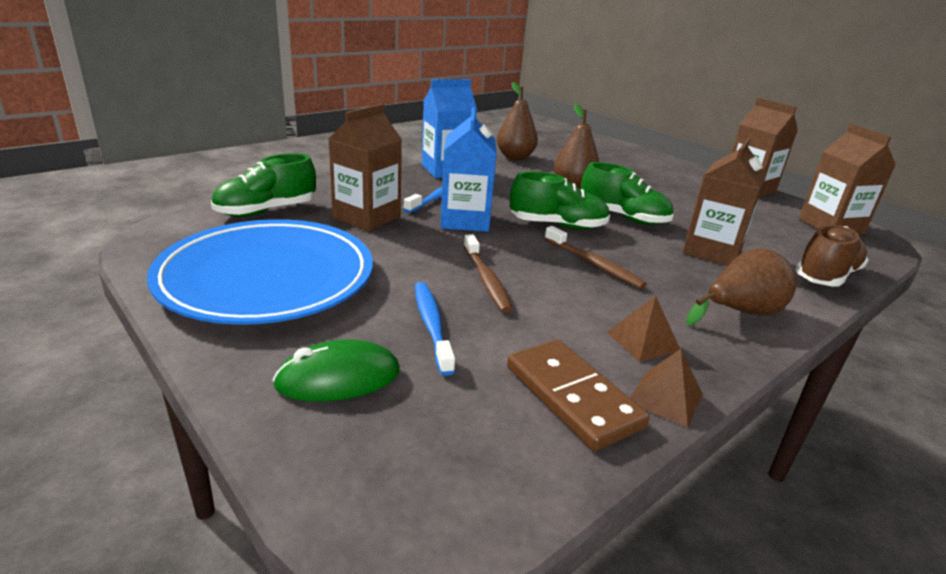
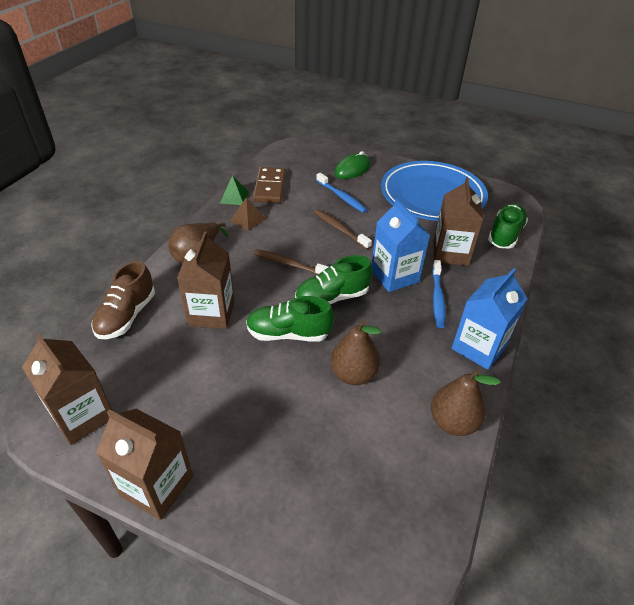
camera: 155 degrees right, 15 degrees up
(572, 396) = (270, 187): brown domino -> brown domino turned 60 degrees clockwise
(665, 398) = (234, 197): brown pyramid -> green pyramid

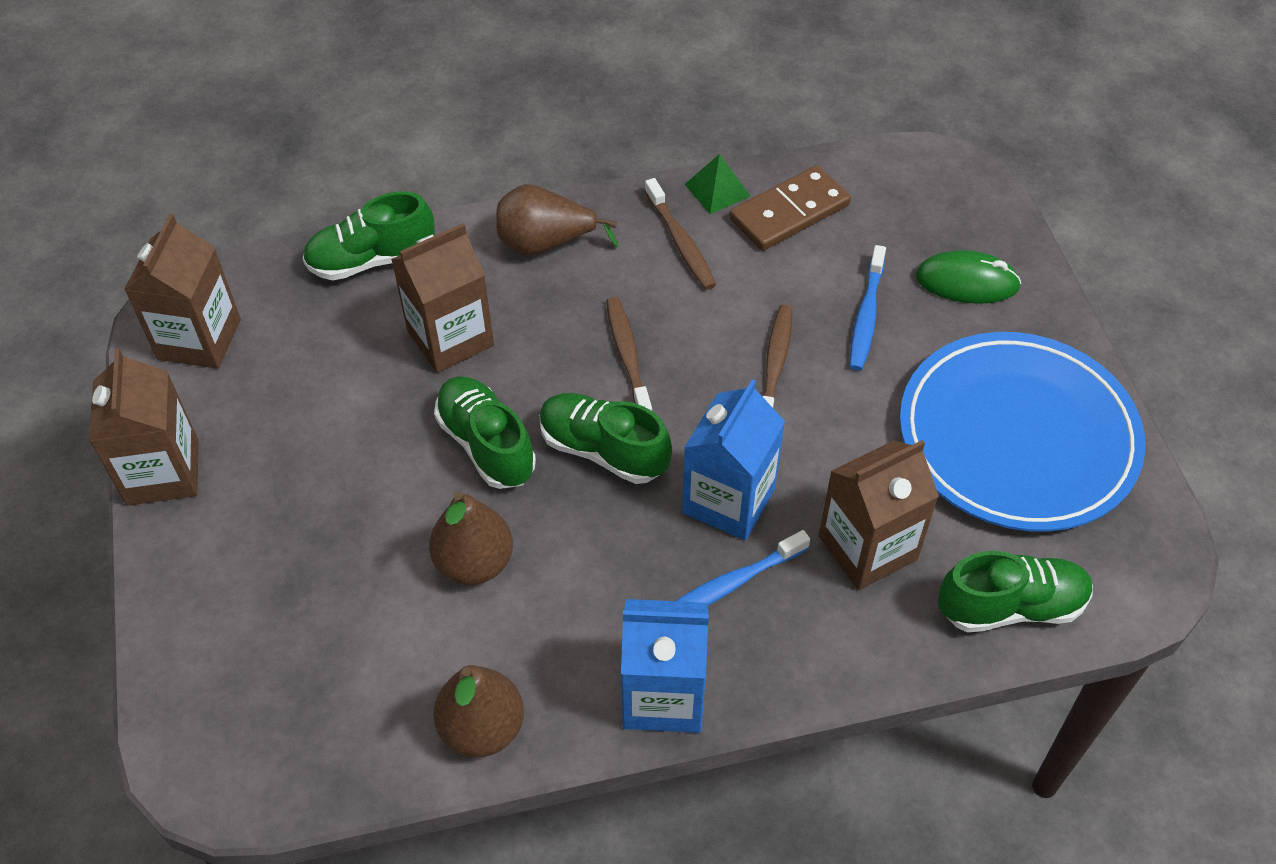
camera: 55 degrees right, 10 degrees up
(127, 316) = (371, 260): brown shoe -> green shoe
(248, 219) = (681, 242): brown pyramid -> brown toothbrush

